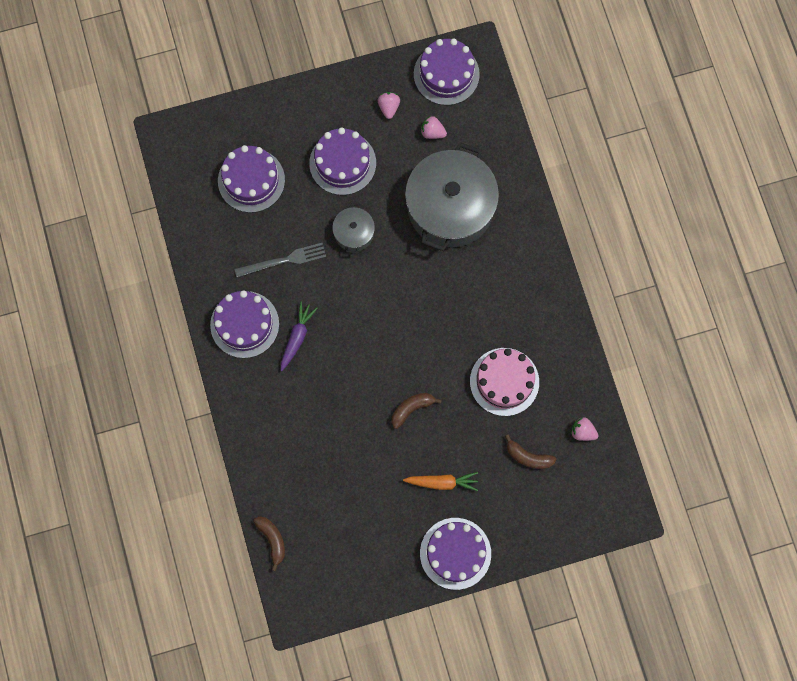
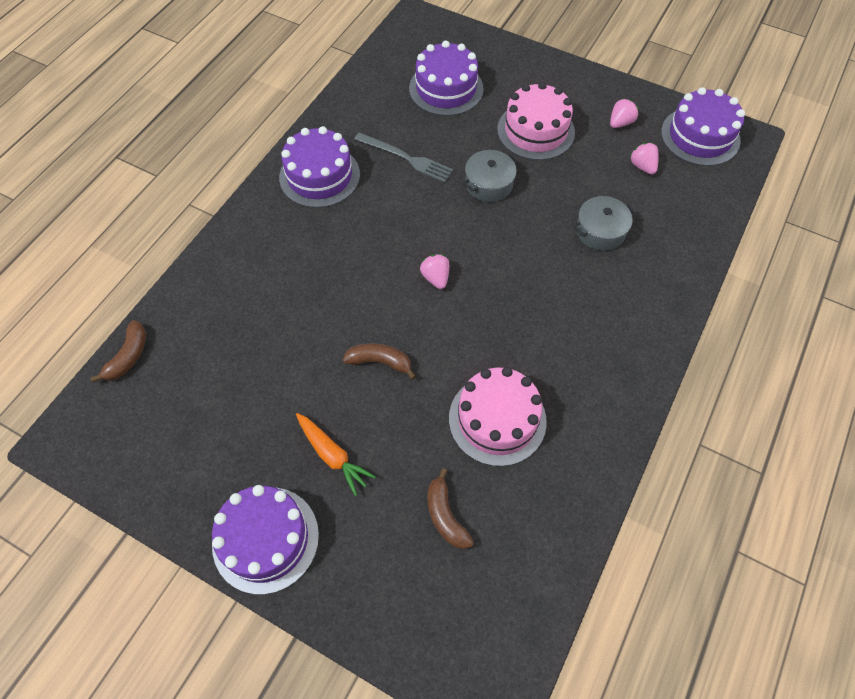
camera: 45 degrees right, 15 degrees down
(297, 337) = (349, 219): purple carrot -> none
(342, 163) = (535, 131): purple cake -> pink cake
(450, 206) = (600, 231): grey pot -> grey pot, size x0.46
(582, 432) = (532, 547): pink strawberry -> pink strawberry (435, 278)

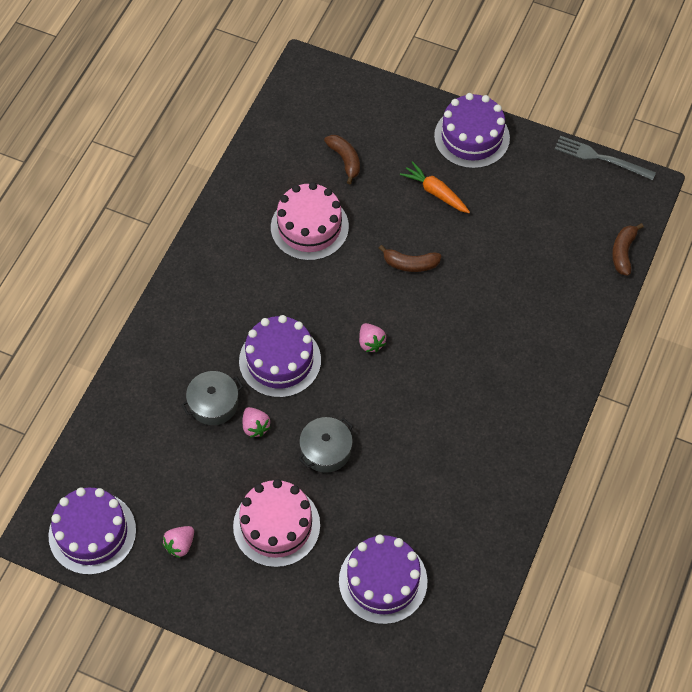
camera: 175 degrees right, 0 degrees up
(319, 176) = (504, 446): purple cake -> purple cake (280, 360)
(406, 158) = (416, 476): grey fork -> grey fork (601, 158)
(642, 166) = (162, 486): pink strawberry -> pink strawberry (255, 427)

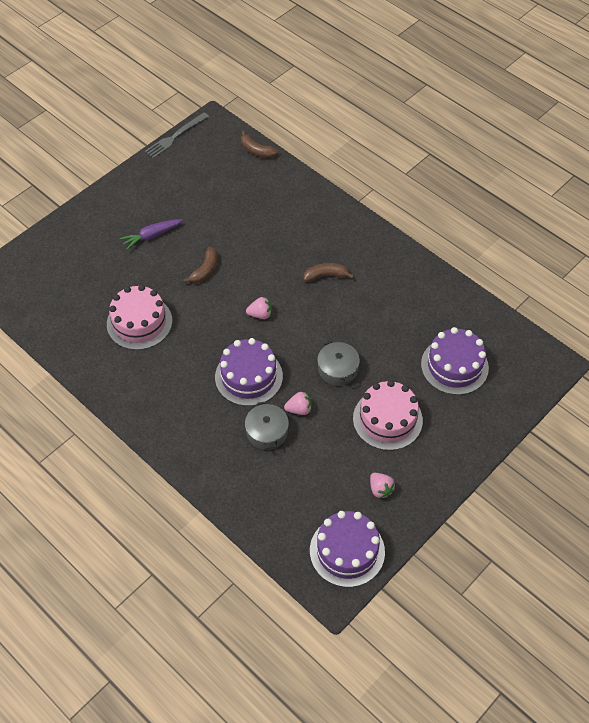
camera: 70 degrees left, 5 degrees down
(345, 160) = (91, 281): brown banana -> brown banana (326, 276)
(435, 192) = (151, 236): orange carrot -> purple carrot
(471, 137) = (116, 200): purple cake -> none

